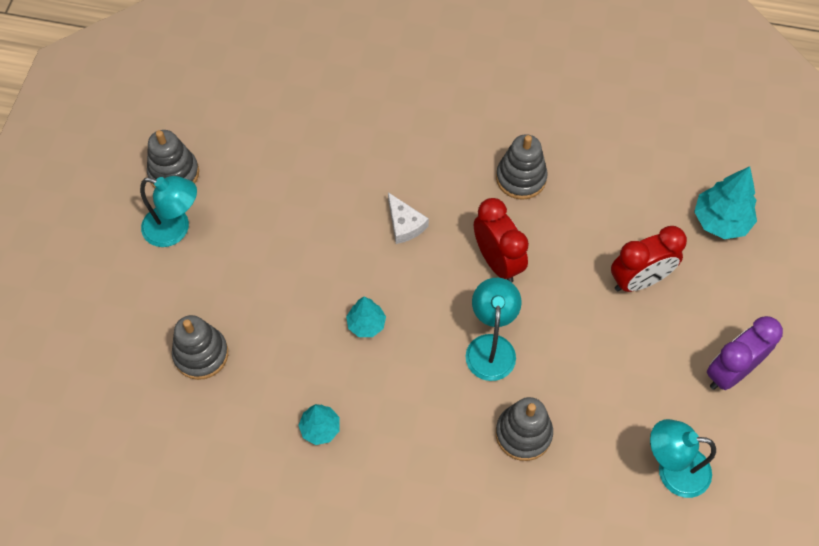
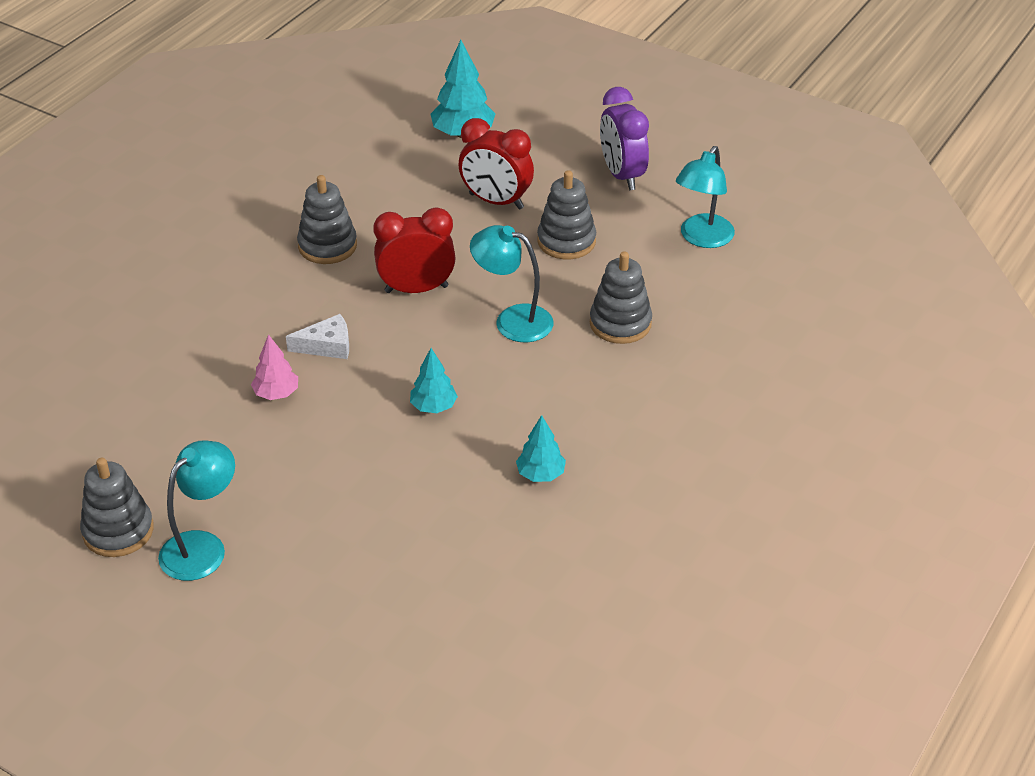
camera: 70 degrees left, 20 degrees down
(201, 354) = (392, 558): grey stacking toy -> grey stacking toy (566, 241)
(339, 212) = (276, 394): none -> pink tree
(639, 280) = (496, 201): red clock -> red clock turned 120 degrees clockwise

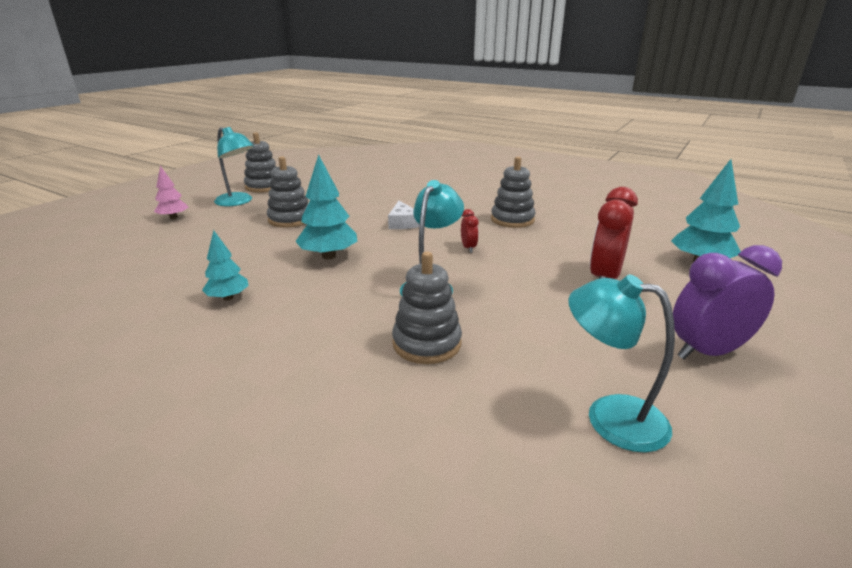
camera: 90 degrees right, 15 degrees down
(276, 394) = (358, 212): pink tree -> pink tree (173, 217)
(416, 289) = (468, 248): red clock -> red clock, size x0.48
(433, 407) = (329, 256): turquoise tree -> turquoise tree, size x1.63
(566, 241) = (558, 313): grey stacking toy -> grey stacking toy (290, 219)

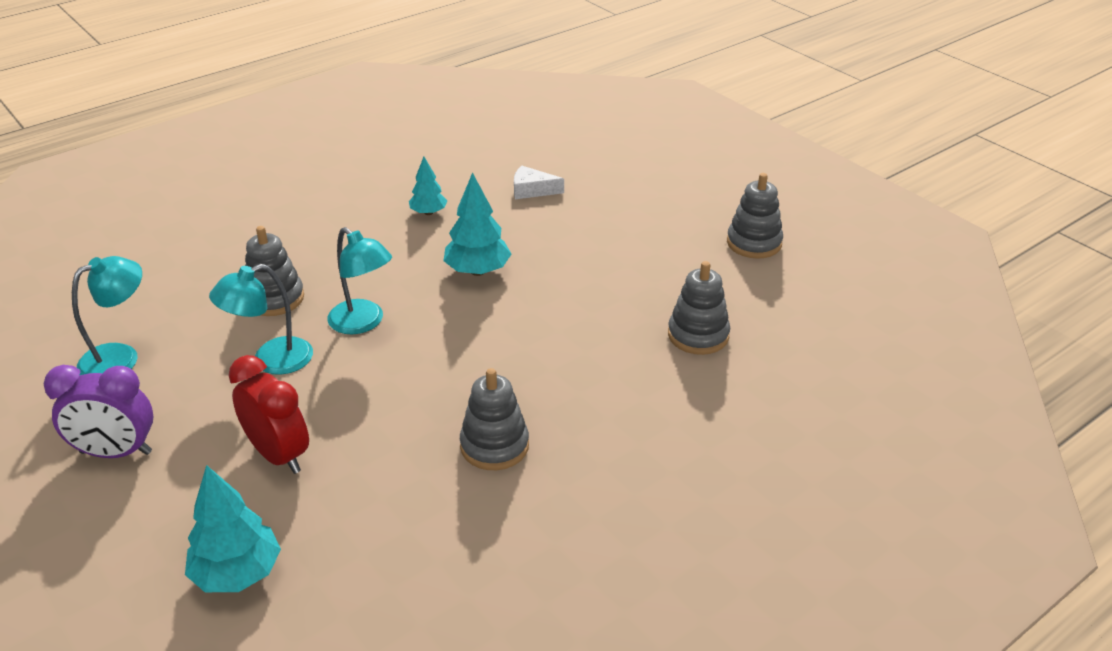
camera: 110 degrees right, 10 degrees up
(173, 217) = (653, 181): pink tree -> none
(238, 202) = (692, 222): turquoise lamp -> turquoise lamp (271, 361)
(290, 219) = (604, 255): grey stacking toy -> grey stacking toy (698, 335)
(403, 223) = (542, 339): white cheese -> white cheese (532, 190)
(468, 248) = (430, 374): red clock -> none
(707, 352) = (116, 453): purple clock -> purple clock turned 90 degrees clockwise

